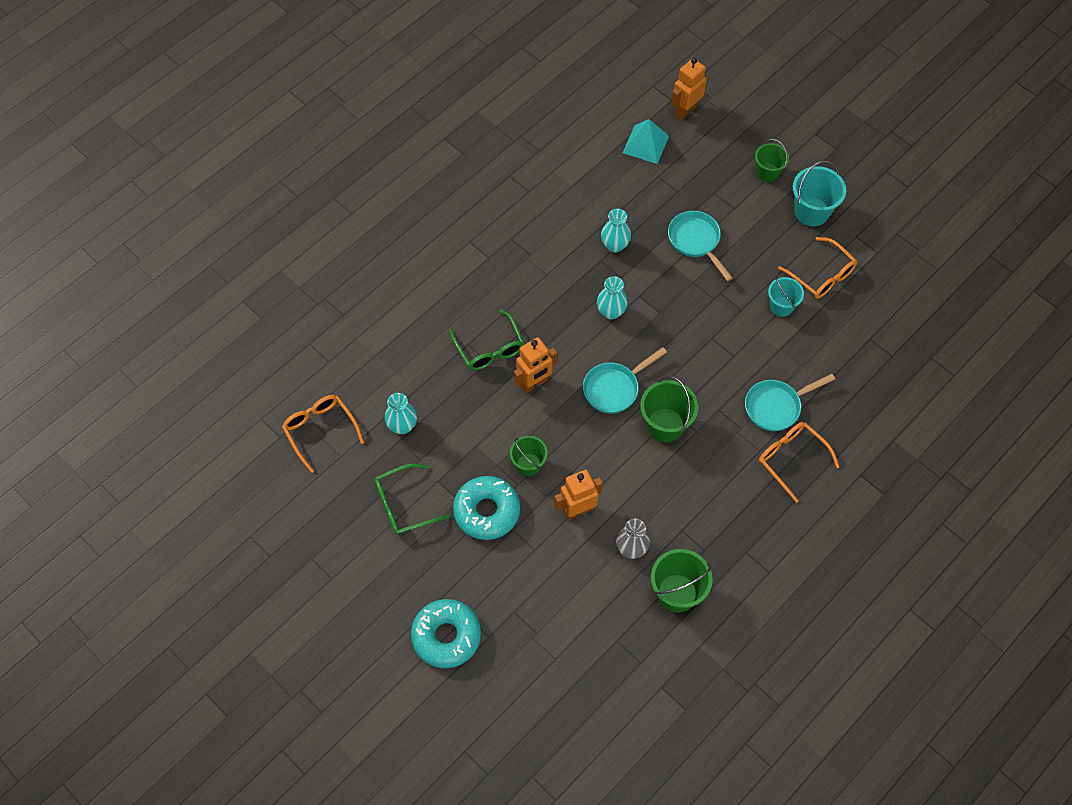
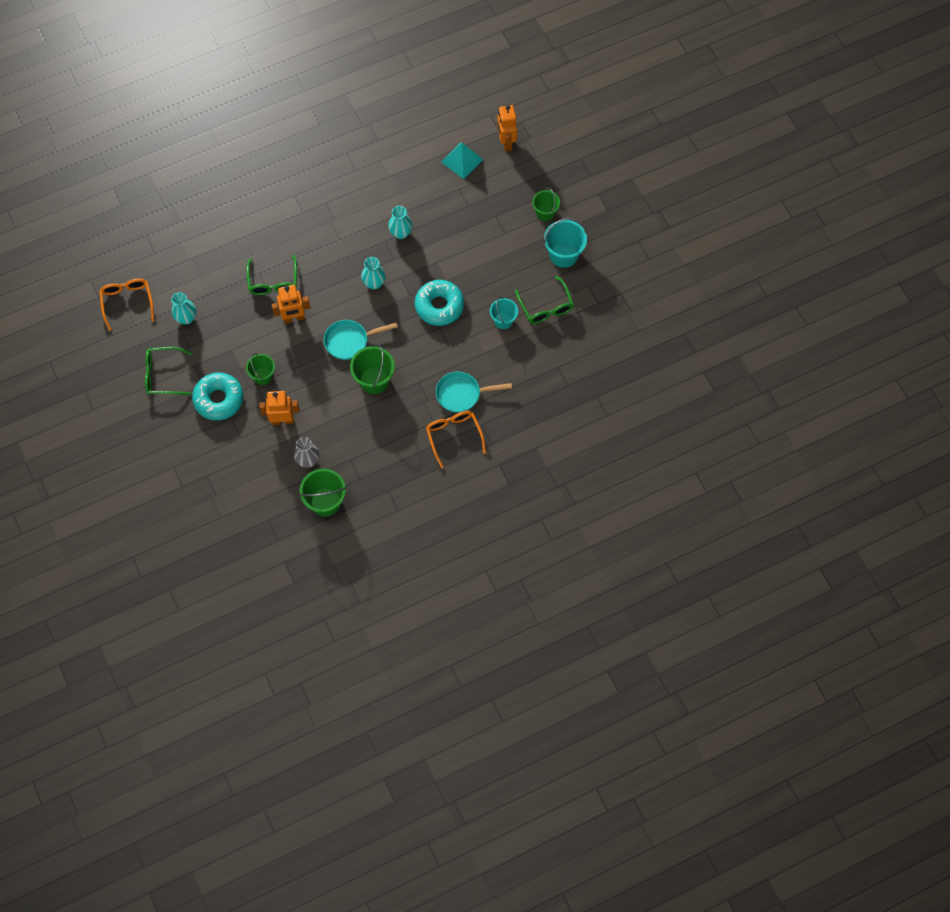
camera: 20 degrees right, 5 degrees up
(446, 636) = (153, 476): turquoise donut -> turquoise donut (439, 306)
(685, 110) = (506, 142): orange robot -> orange robot turned 75 degrees counterclockwise
(696, 241) = (463, 249): turquoise pan -> none
(821, 275) = (546, 307): orange glasses -> green glasses

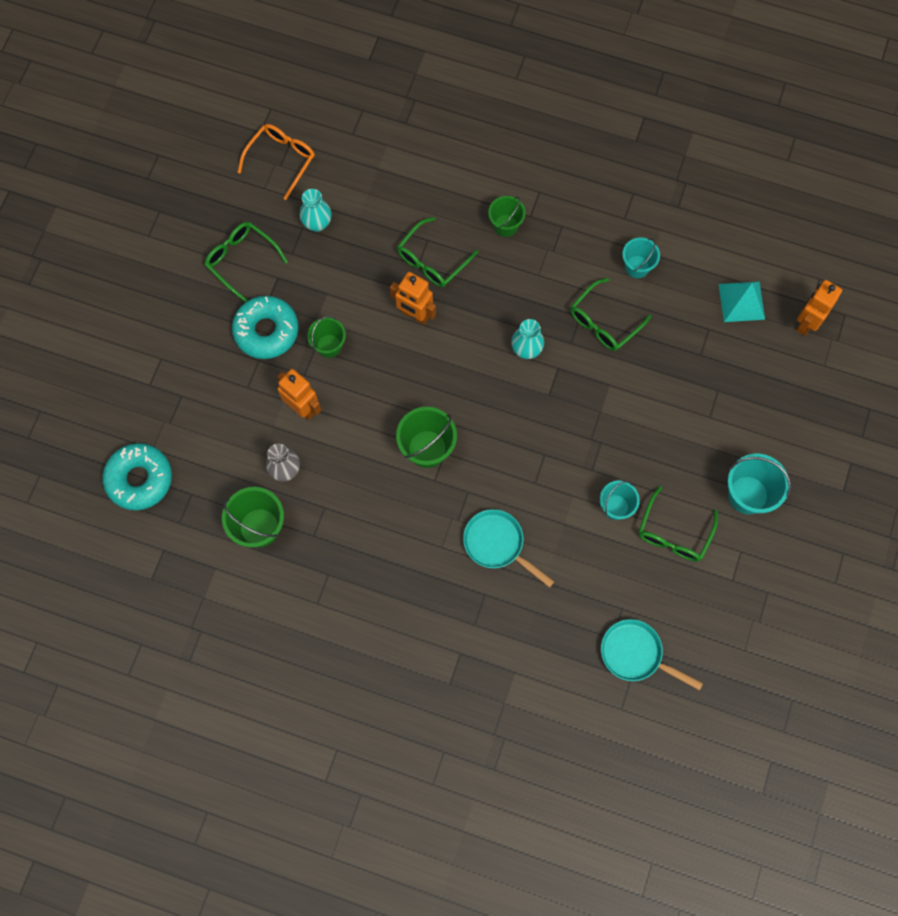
camera: 45 degrees right, 5 degrees up
(350, 341) = (444, 387): turquoise pan -> turquoise pan (635, 654)
(389, 190) = (637, 267): none -> turquoise bucket
(401, 233) = (604, 322): turquoise vase -> green glasses
(439, 306) = (566, 432): turquoise donut -> turquoise donut (139, 479)
(454, 436) = (446, 580): orange glasses -> none
(545, 213) = (773, 433): green bucket -> green bucket (505, 225)

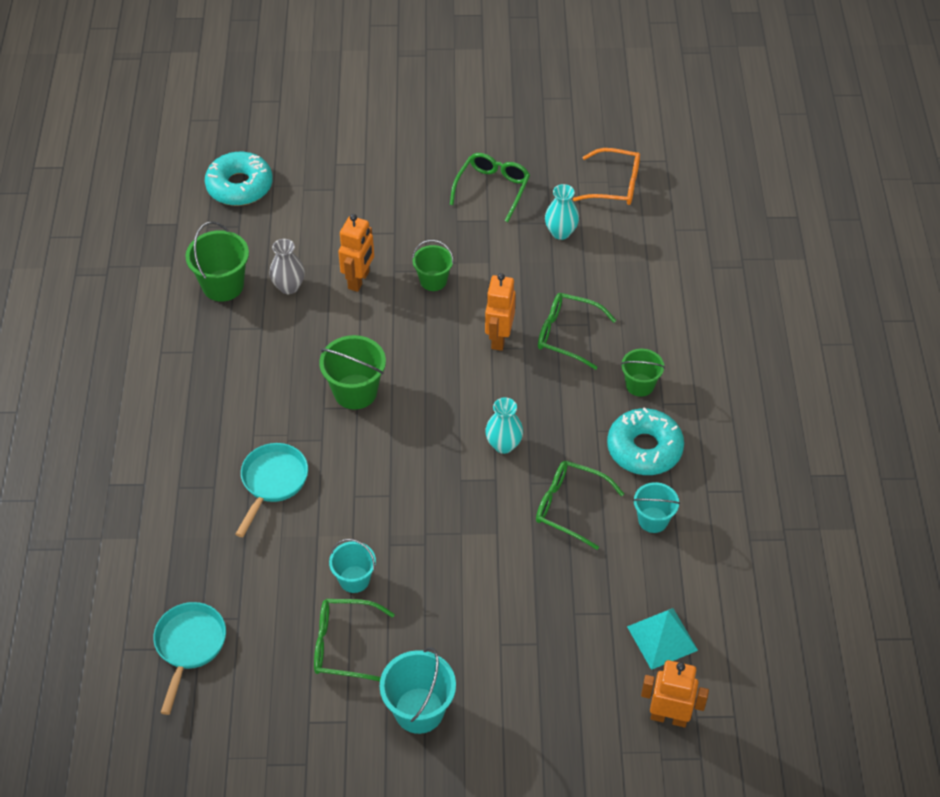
camera: 70 degrees right, 20 degrees down
(266, 331) = (427, 229): turquoise donut -> turquoise donut (644, 448)

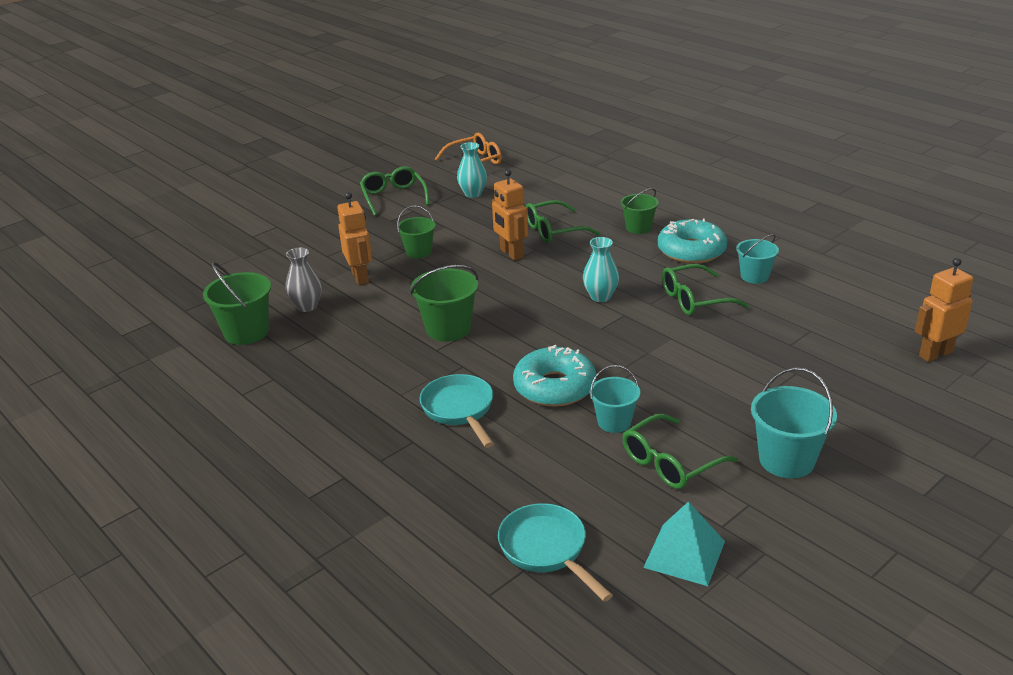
camera: 40 degrees left, 20 degrees down
(239, 186) = (184, 279): turquoise donut -> turquoise donut (554, 387)
(662, 638) = (861, 322): turquoise pyramid -> turquoise pyramid (684, 554)

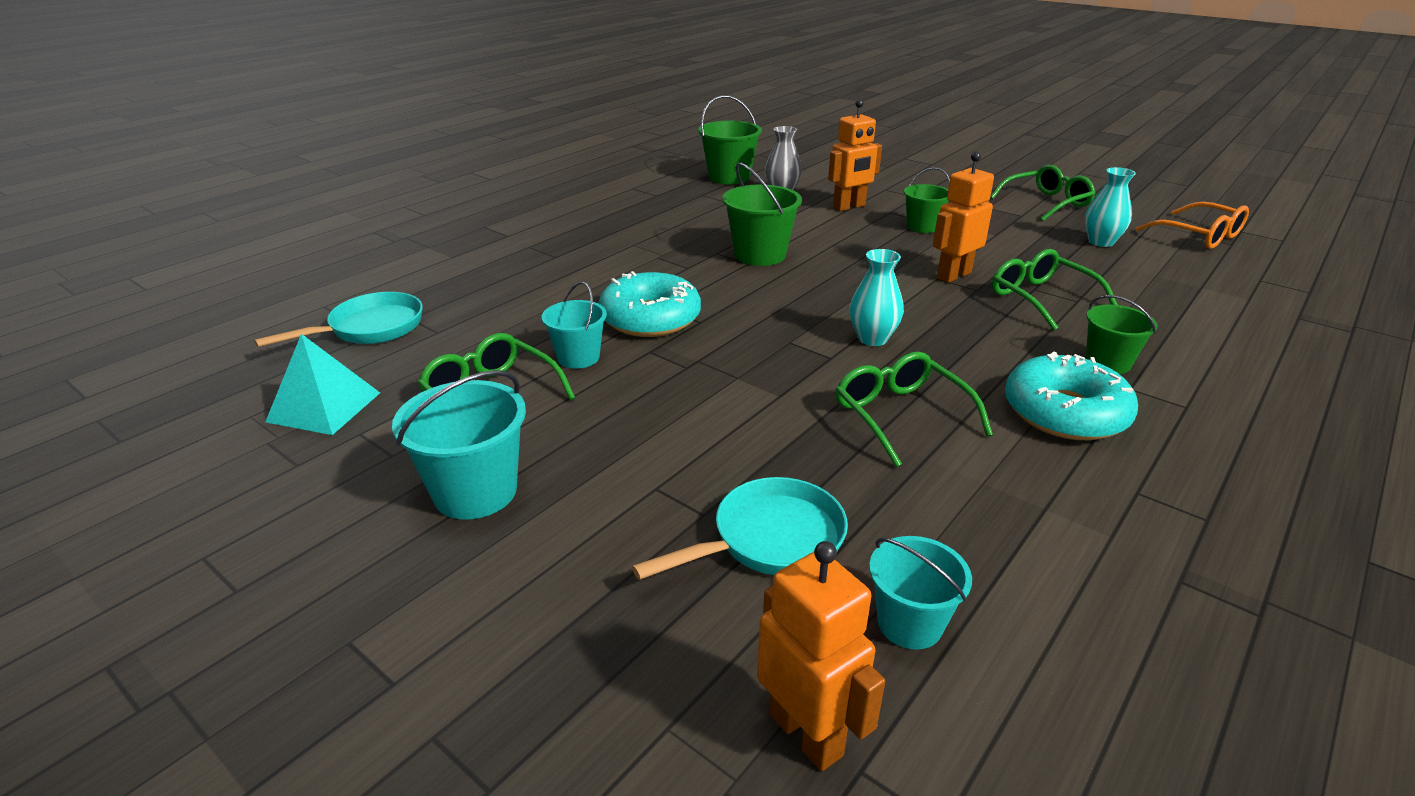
camera: 80 degrees right, 0 degrees up
(459, 410) = (606, 272): turquoise pan -> turquoise pan (769, 540)
(754, 276) = (1015, 480): turquoise bucket -> turquoise bucket (909, 623)

